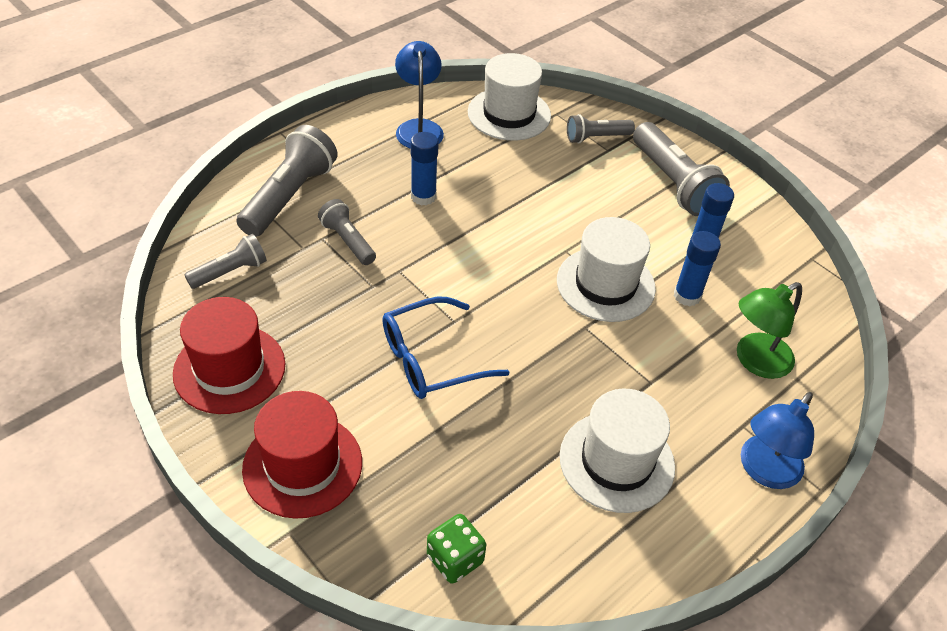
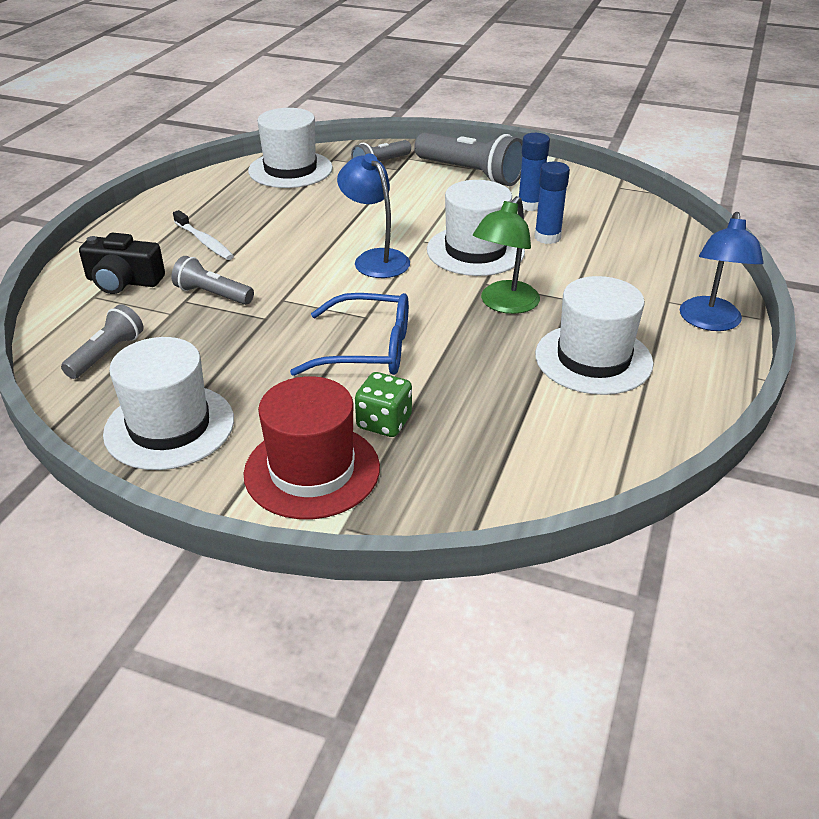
camera: 25 degrees left, 10 degrees down
(229, 369) = (169, 426): red hat -> white hat
(289, 196) = (123, 281): grey flashlight -> black camera
(380, 176) = (204, 241): none -> white toothbrush
(419, 128) = (214, 200): blue lamp -> blue lamp (375, 259)
(423, 196) = (260, 243): blue glue stick -> none
(430, 359) = (368, 349): blue glasses -> blue glasses turned 120 degrees counterclockwise
(455, 559) = (520, 480): green dice -> green dice (384, 422)
(755, 361) = (637, 259): green lamp -> green lamp (504, 304)

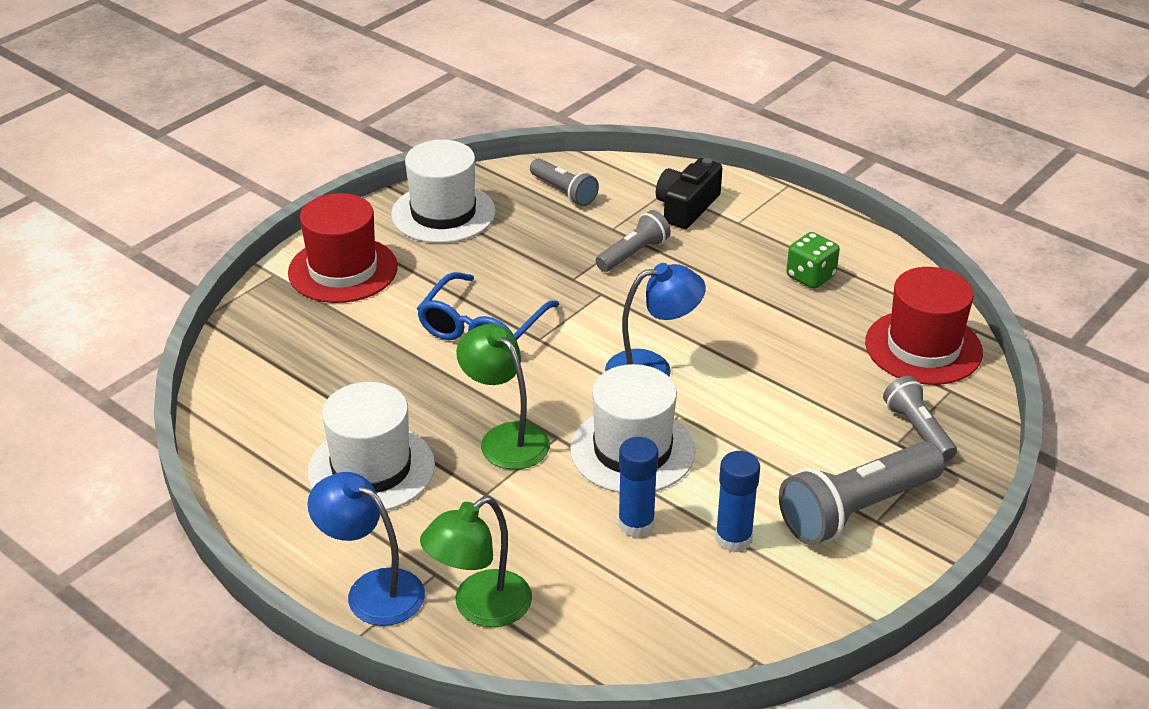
camera: 110 degrees right, 0 degrees up
(204, 241) = (748, 261): white toothbrush -> none
(290, 169) = (923, 347): white hat -> red hat
(384, 422) = (372, 315): green dice -> green dice (810, 276)
(677, 276) = (480, 608): none -> green lamp

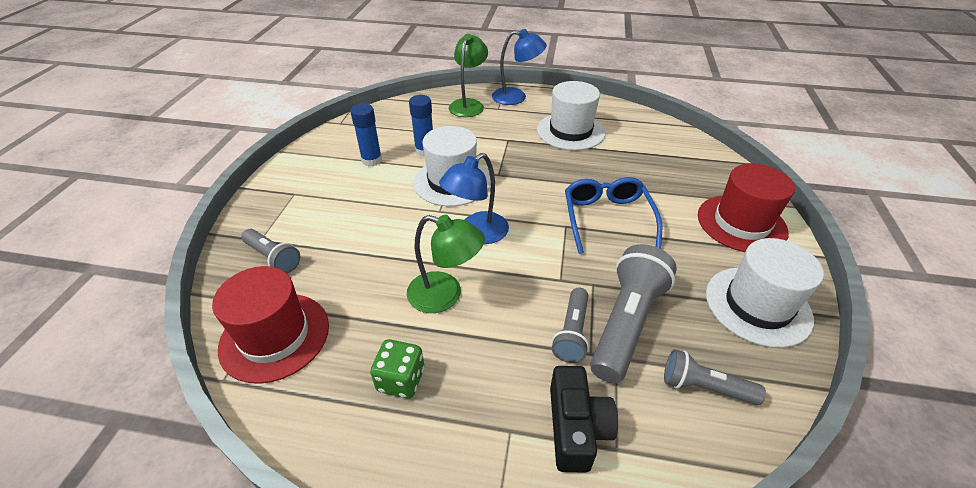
camera: 150 degrees right, 5 degrees up
(505, 438) = (524, 164): green lamp -> green lamp (445, 295)
(856, 510) = (307, 194): grey flashlight -> grey flashlight (626, 322)

